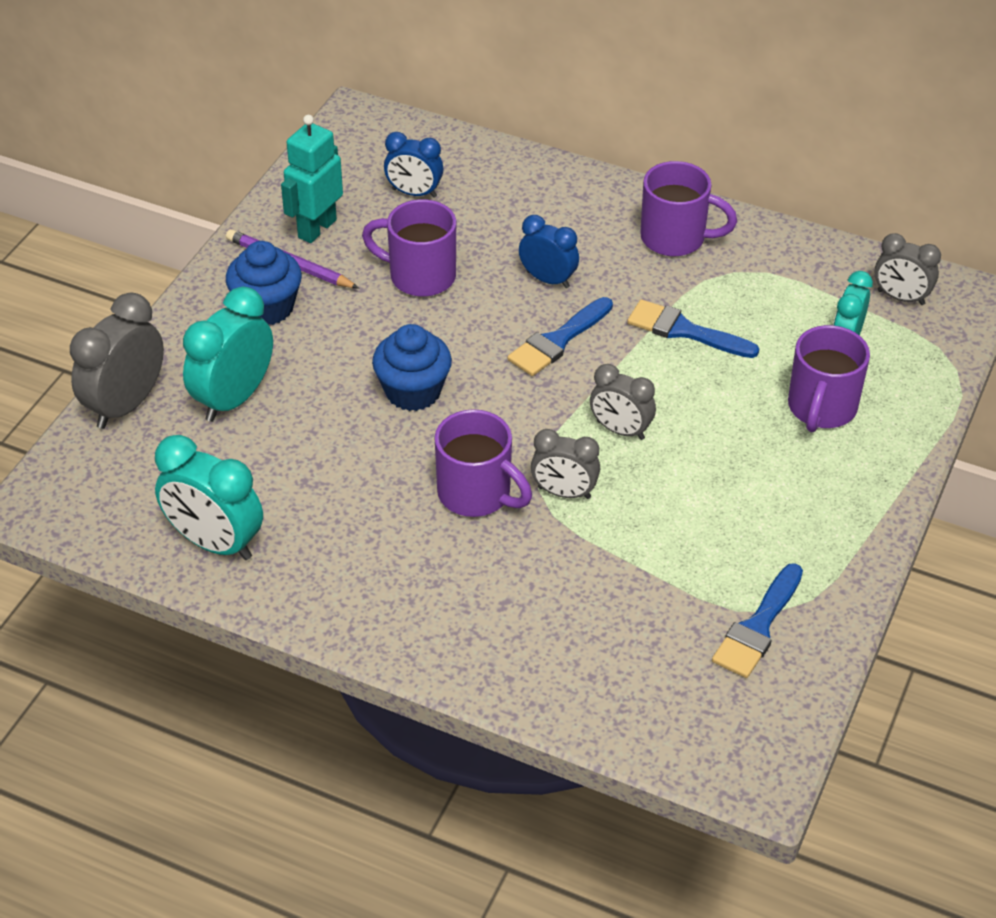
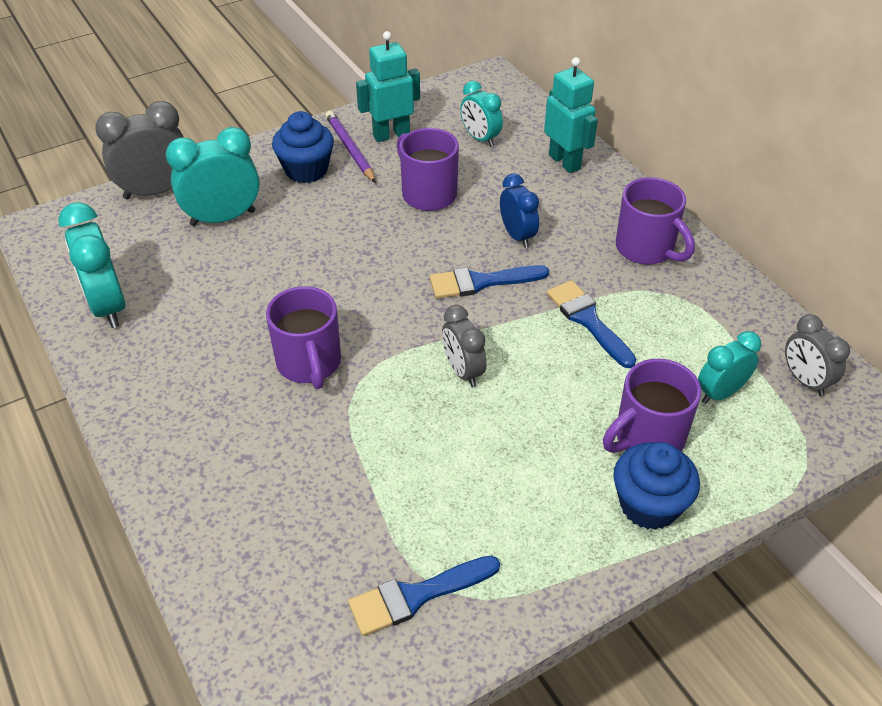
camera: 35 degrees right, 0 degrees up
(413, 391) = (342, 269): blue cupcake -> blue cupcake (649, 505)
(414, 193) = (480, 138): blue clock -> turquoise clock
(522, 182) = (565, 162): none -> turquoise robot
(564, 492) = (373, 396): grey clock -> none

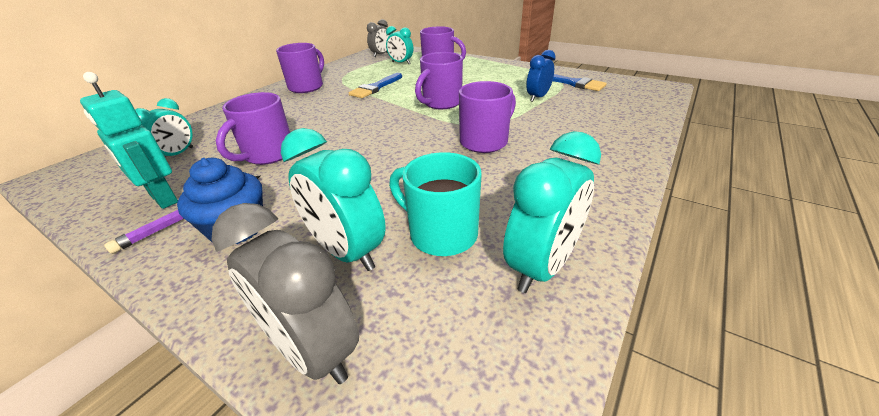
camera: 115 degrees left, 10 degrees down
(193, 269) = (440, 233): none -> turquoise mug
(463, 371) = (441, 103): grey clock -> purple mug
(481, 282) = (363, 115): blue brush -> none
(517, 236) = (310, 116): blue clock -> blue clock (537, 97)
(565, 162) = (215, 120): turquoise robot -> none
(649, 505) = (473, 63): blue cupcake -> none

